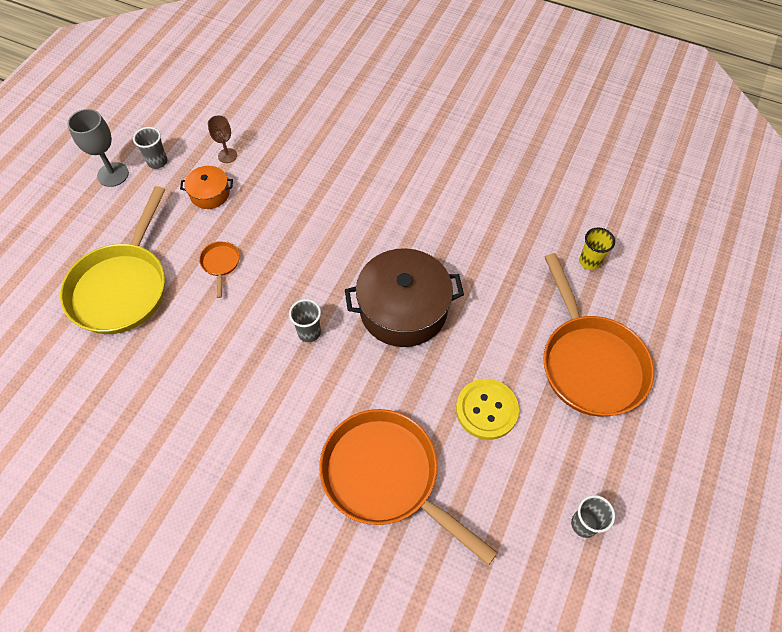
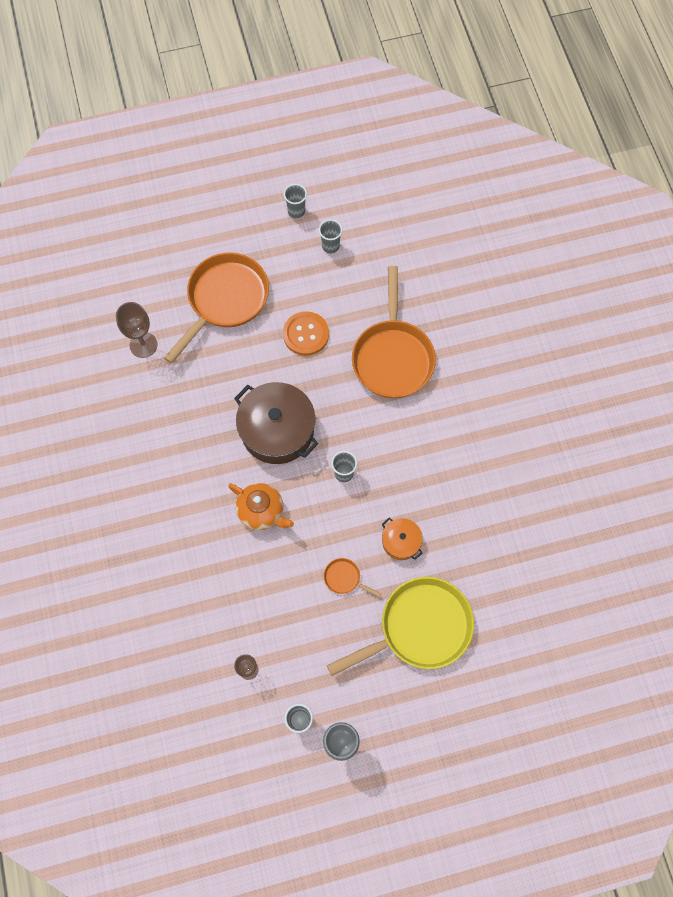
camera: 130 degrees left, 10 degrees up
(210, 194) = (294, 646): orange pot -> orange pot (401, 541)
(220, 264) = (344, 578): orange pan -> orange pan turned 75 degrees clockwise
(339, 245) = (262, 511): none -> orange teapot
(486, 410) = (306, 334): yellow button -> orange button
(589, 262) = (143, 345): yellow cup -> brown goblet
(664, 523) = (296, 211): none -> grey cup

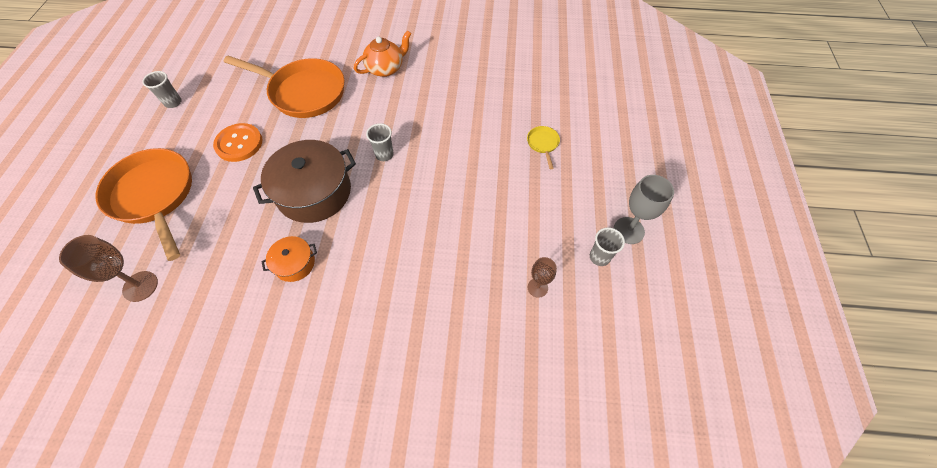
camera: 70 degrees left, 10 degrees down
(262, 511) = (385, 228): orange teapot -> orange teapot (386, 68)
(296, 211) = (119, 116): grey cup -> none
(344, 578) = (479, 182): orange pan -> none
(401, 541) = (465, 134): orange pot -> orange pot (294, 263)
(419, 628) = (543, 144): yellow pan -> yellow pan, size x0.41

